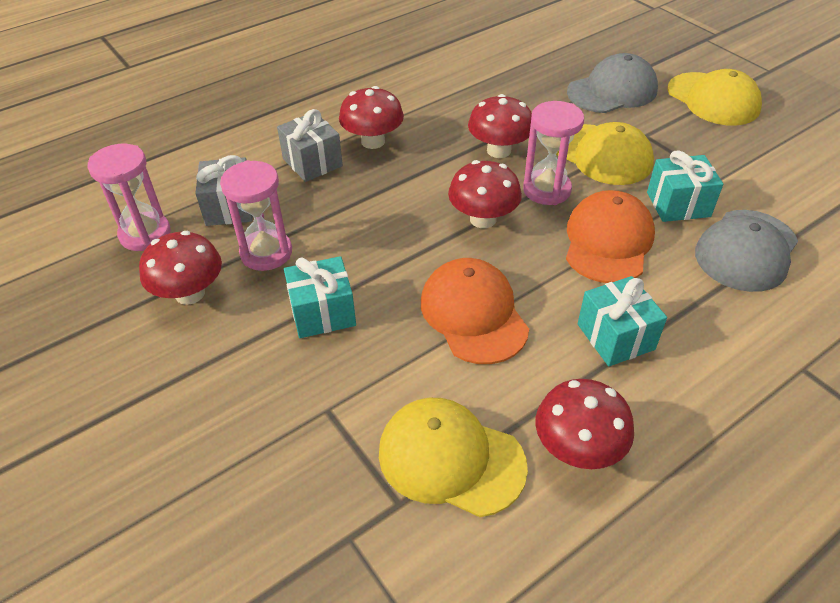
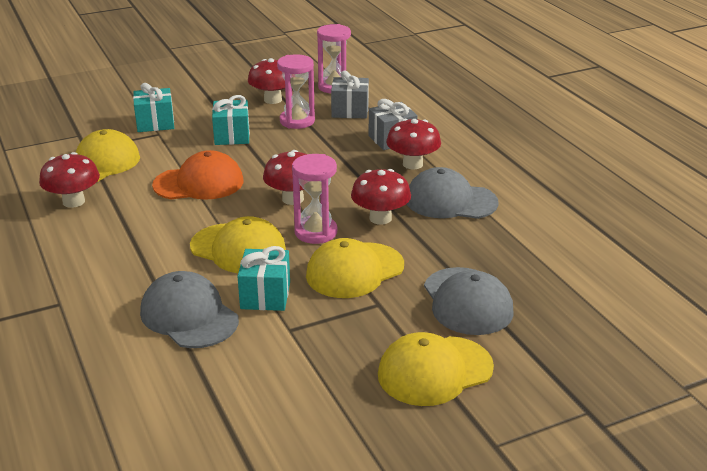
camera: 100 degrees right, 15 degrees down
(447, 111) = (450, 201): none -> grey cap
(608, 241) = (238, 249): orange cap -> yellow cap
(615, 337) = (143, 231): turquoise gift -> turquoise gift (155, 123)

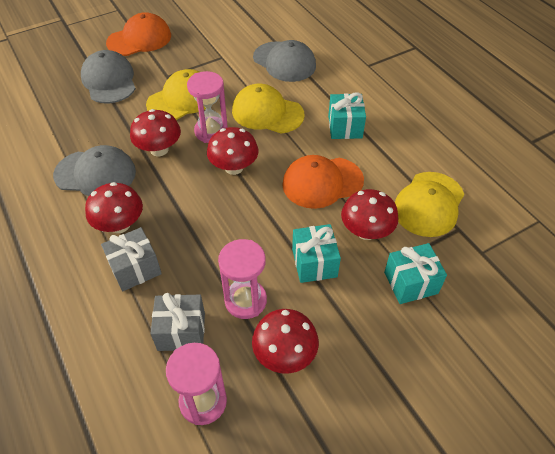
camera: 175 degrees right, 20 degrees up
(73, 201) = (419, 152): red mushroom -> red mushroom (366, 231)
(265, 295) = (240, 77): turquoise gift -> turquoise gift (345, 127)
(434, 371) = (139, 39): yellow cap -> orange cap

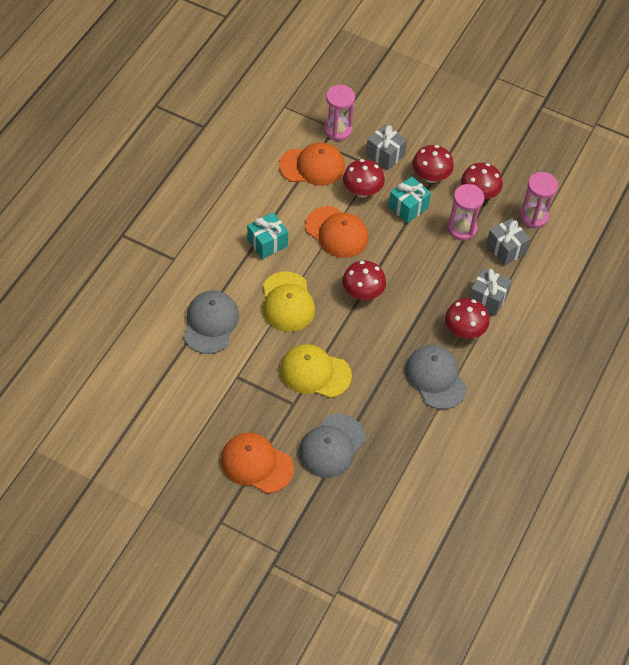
camera: 125 degrees left, 5 degrees up
(159, 149) = (381, 352): red mushroom -> red mushroom (431, 176)
(211, 131) = (337, 328): pink hourglass -> pink hourglass (337, 130)
(410, 283) = (385, 155): turquoise gift -> grey gift
(429, 204) = (312, 166): yellow cap -> orange cap

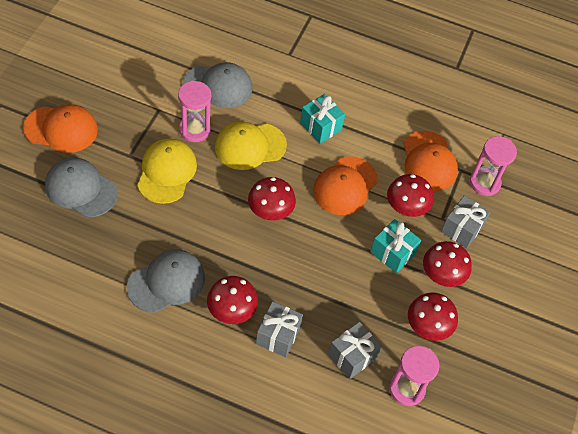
camera: 80 degrees right, 0 degrees up
(256, 464) = (61, 129): orange cap -> orange cap turned 75 degrees clockwise
(462, 229) = (373, 308): pink hourglass -> pink hourglass (194, 130)

